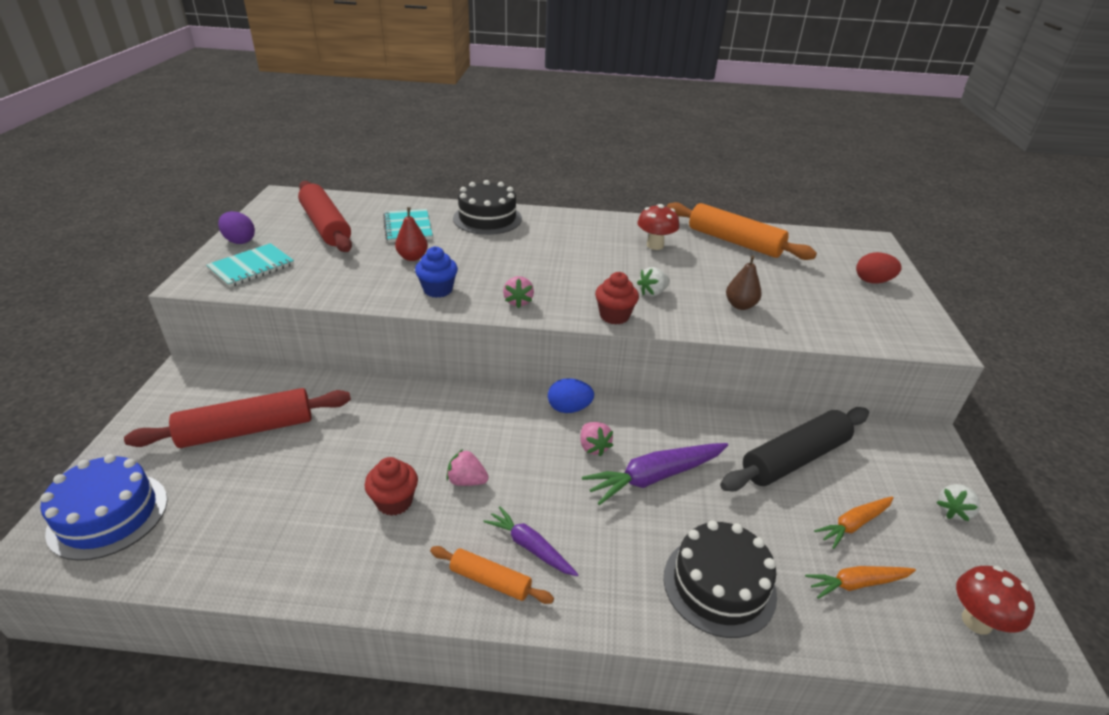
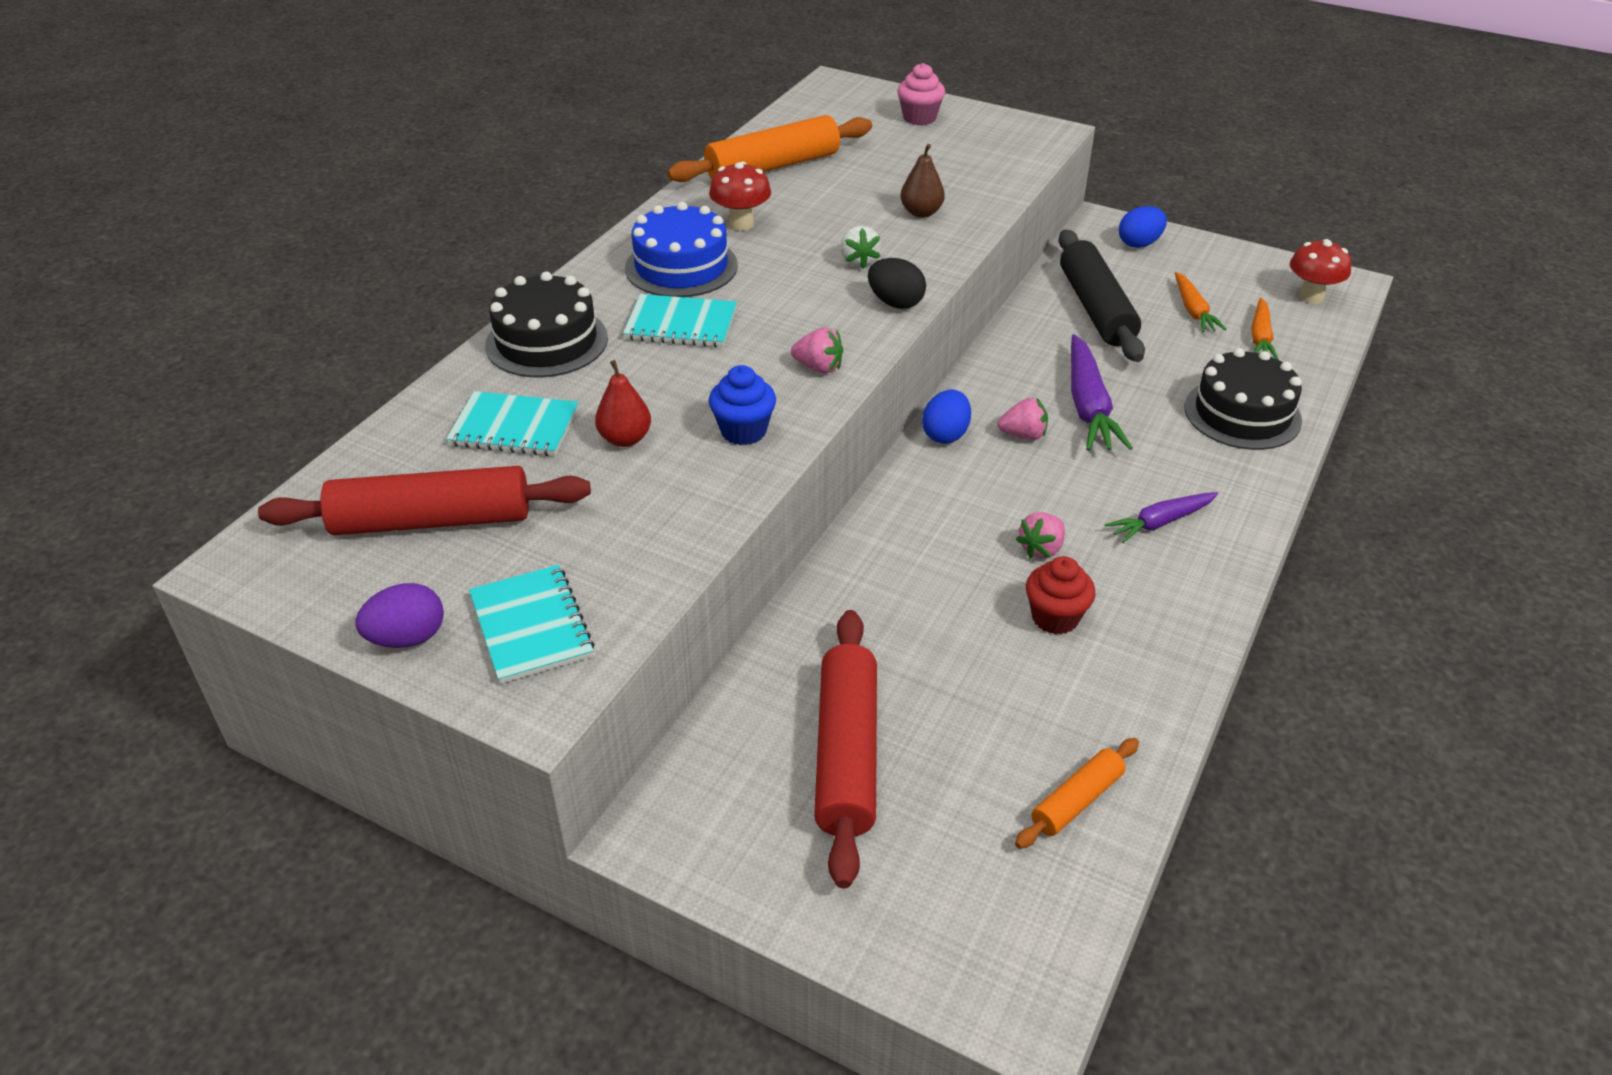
camera: 65 degrees left, 5 degrees up
(108, 515) = (978, 923): blue cake -> blue cake (681, 267)
(490, 581) = (1198, 562): orange rolling pin -> orange rolling pin (1077, 801)
(531, 250) = (681, 324): none -> turquoise notebook
(614, 316) = (895, 303): red cupcake -> black egg
(872, 281) = (919, 118): red egg -> pink cupcake
(924, 470) = (1139, 243): none -> blue egg
(953, 511) = (1194, 252): white strawberry -> none

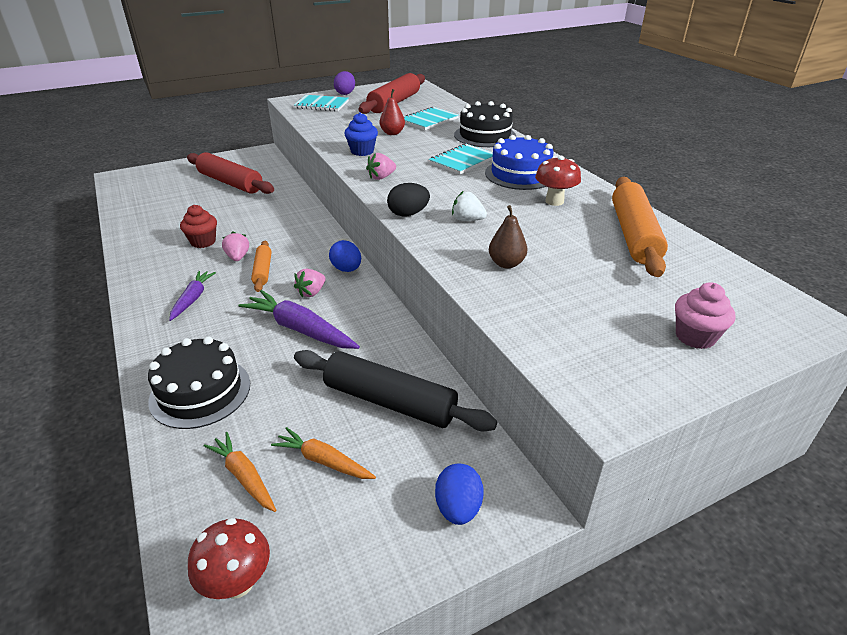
camera: 125 degrees right, 5 degrees down
(1077, 801) = (141, 209): orange rolling pin -> orange rolling pin (262, 271)

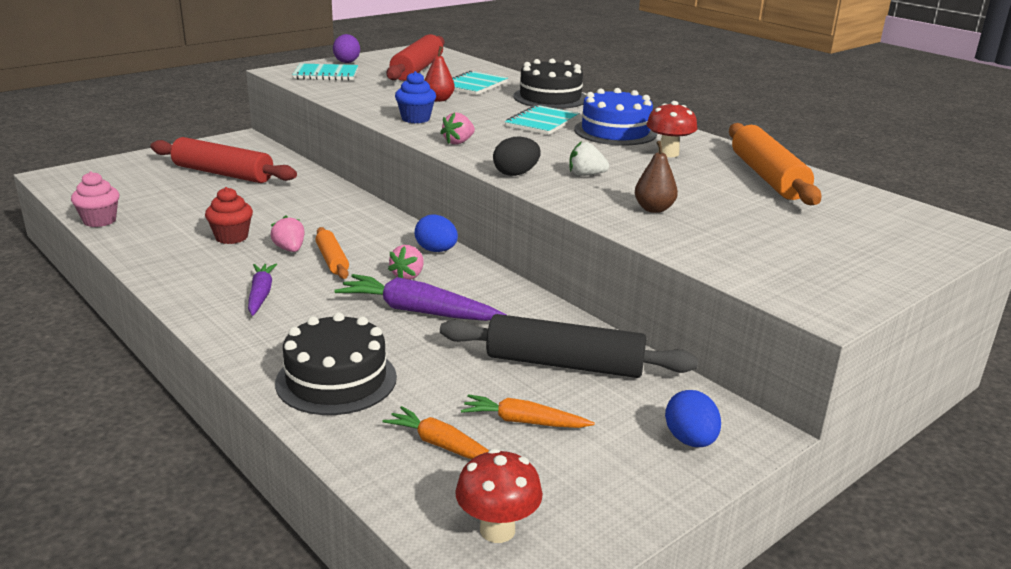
camera: 15 degrees left, 10 degrees down
(695, 337) = (872, 251): pink cupcake -> pink cupcake (99, 221)

